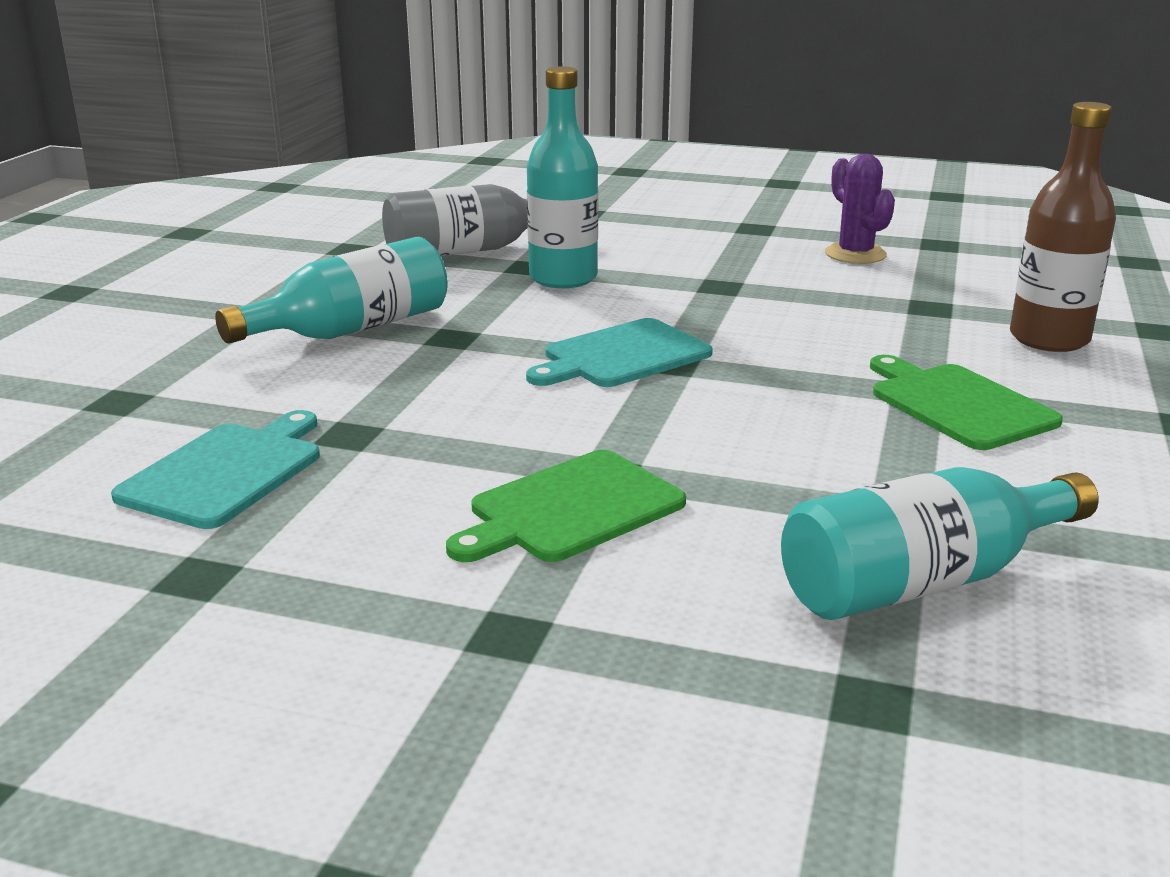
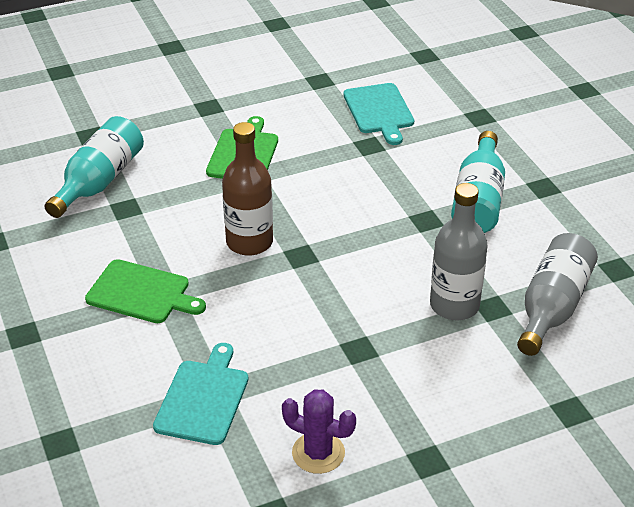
camera: 140 degrees right, 15 degrees up
(563, 278) = (454, 305): turquoise bottle -> grey bottle
(622, 356) = (330, 248): turquoise cutting board -> turquoise cutting board (203, 398)
(1049, 339) = (124, 390): brown bottle -> brown bottle (249, 242)

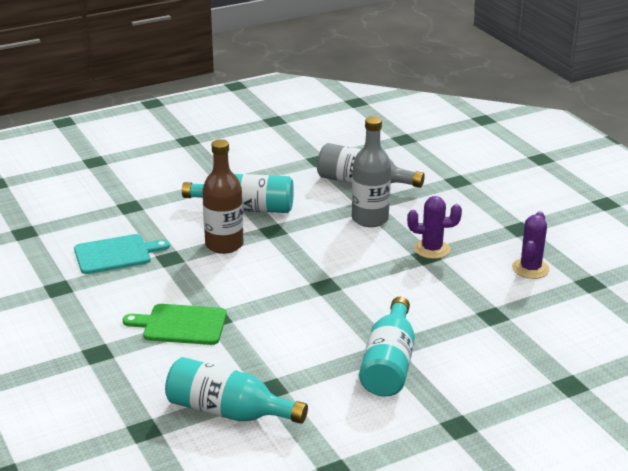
camera: 95 degrees left, 10 degrees down
(142, 293) = (389, 364): green cutting board -> turquoise bottle
(203, 398) = (499, 320): turquoise cutting board -> none
(249, 242) = (312, 312): brown bottle -> brown bottle (224, 245)
(375, 357) = (432, 249): none -> purple cactus

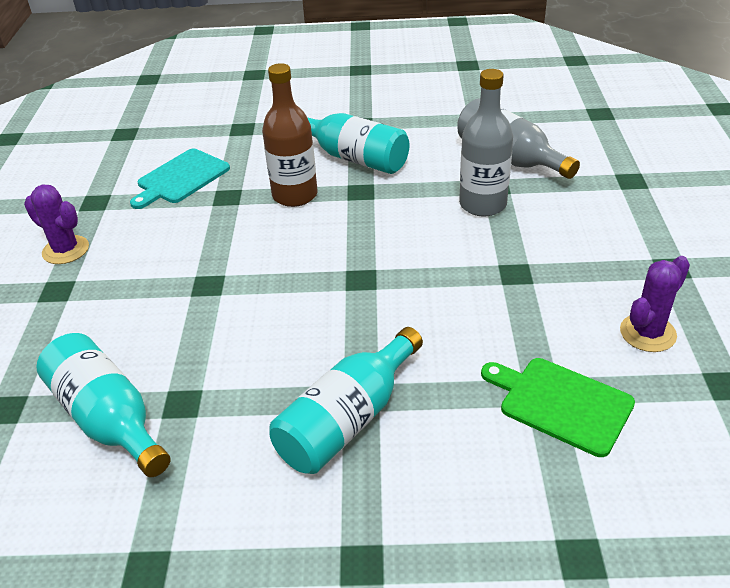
camera: 30 degrees right, 10 degrees up
(116, 254) = (181, 178): turquoise cutting board -> turquoise cutting board turned 120 degrees clockwise
(181, 325) = (165, 282): green cutting board -> green cutting board (561, 404)
(432, 249) = (530, 265): purple cactus -> purple cactus (66, 250)

